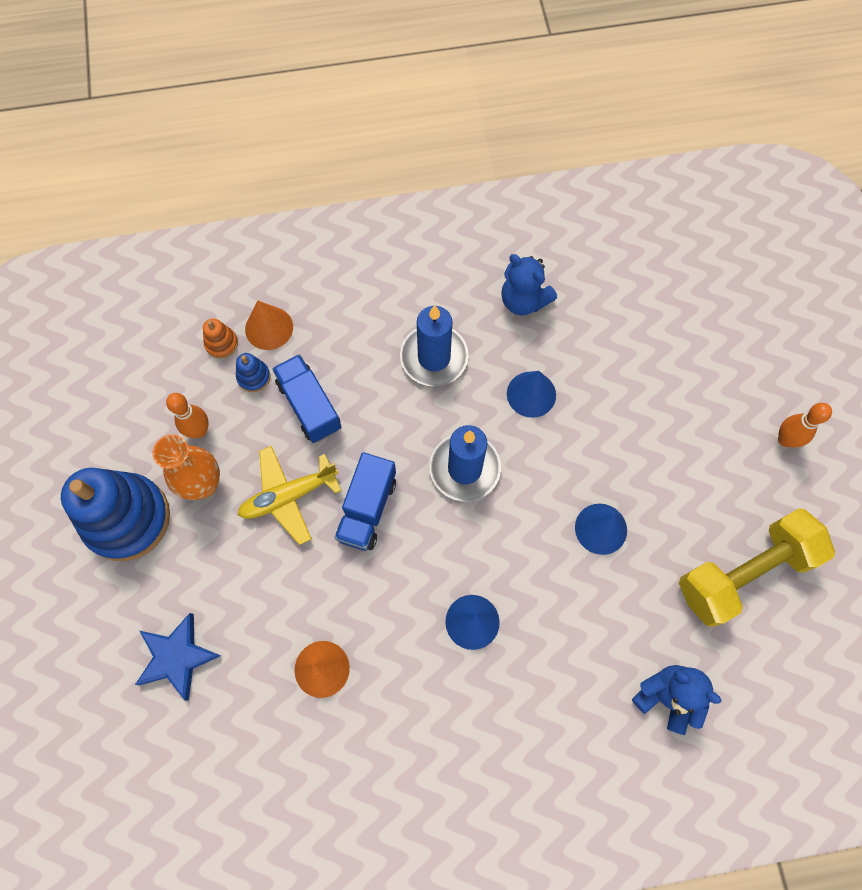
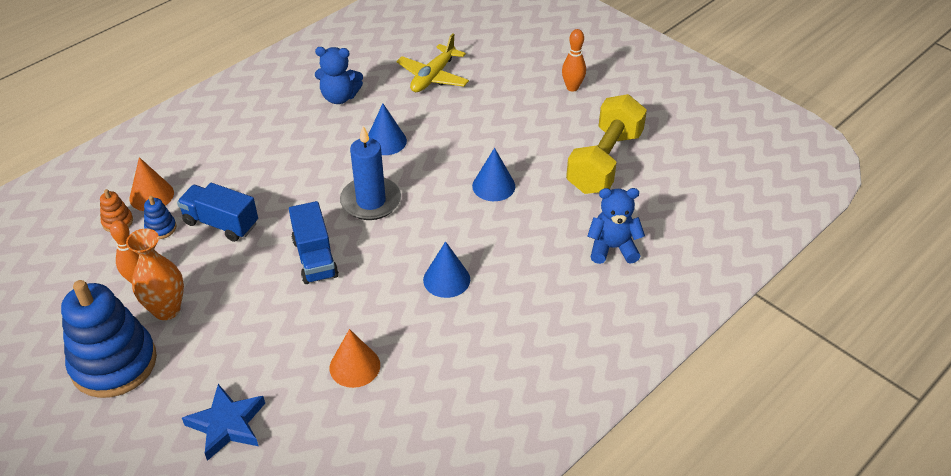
camera: 35 degrees left, 25 degrees down
(288, 496) = (245, 281): yellow plane -> yellow plane (433, 77)
(434, 357) = (298, 154): blue candle -> none

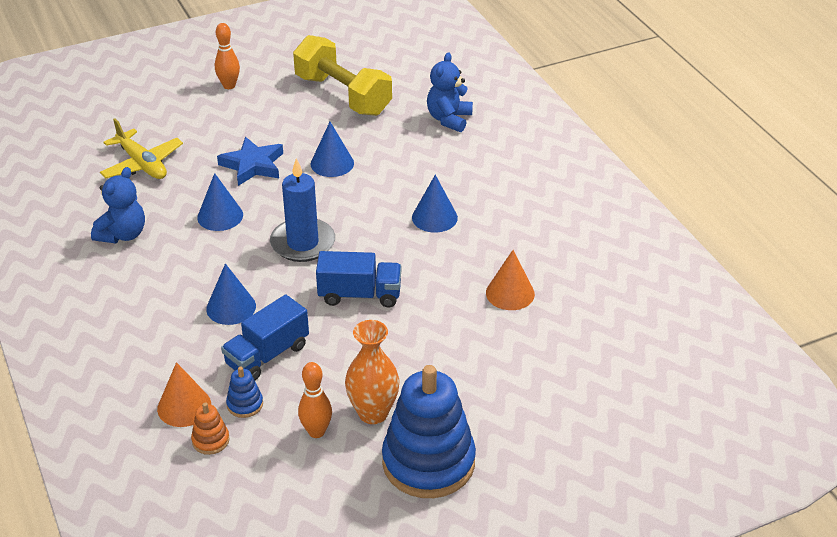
camera: 70 degrees left, 5 degrees down
(227, 424) = (542, 387): blue star -> blue star (252, 165)
(272, 184) = (231, 307): none -> blue cone

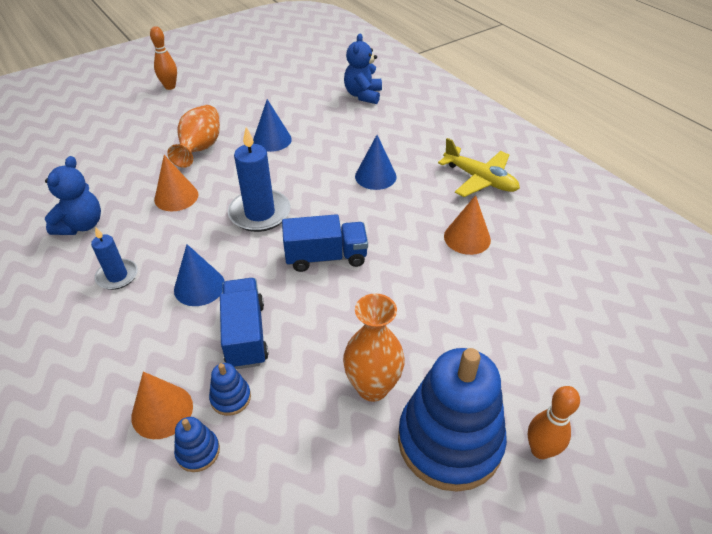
camera: 10 degrees left, 5 degrees up
(142, 164) = (97, 158): yellow plane -> yellow plane (480, 179)
(154, 288) = (117, 276): none -> blue candle
(210, 440) = (198, 451): orange stacking toy -> blue stacking toy
(220, 216) = (176, 197): blue cone -> orange cone
(252, 165) = (200, 148): blue star -> orange vase
(267, 355) = (245, 334): blue truck -> blue truck turned 135 degrees clockwise
(316, 432) = (316, 420): orange bowling pin -> orange bowling pin (540, 450)
(343, 95) = (269, 85): yellow dumbbell -> none

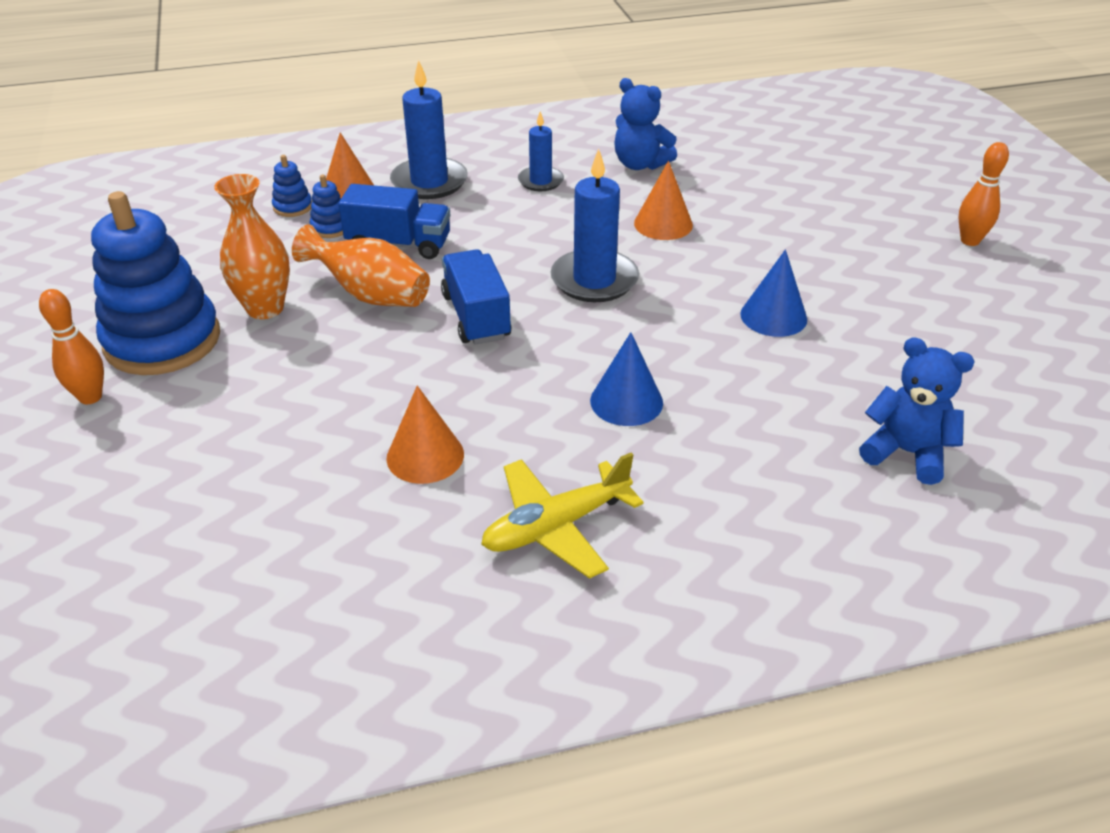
camera: 110 degrees right, 5 degrees down
(128, 353) = (429, 182): none -> blue candle
(199, 286) = (490, 225): blue cone -> none
(200, 148) = (771, 251): orange vase -> orange vase (370, 295)
(326, 257) = (476, 316): blue truck -> blue truck turned 150 degrees clockwise

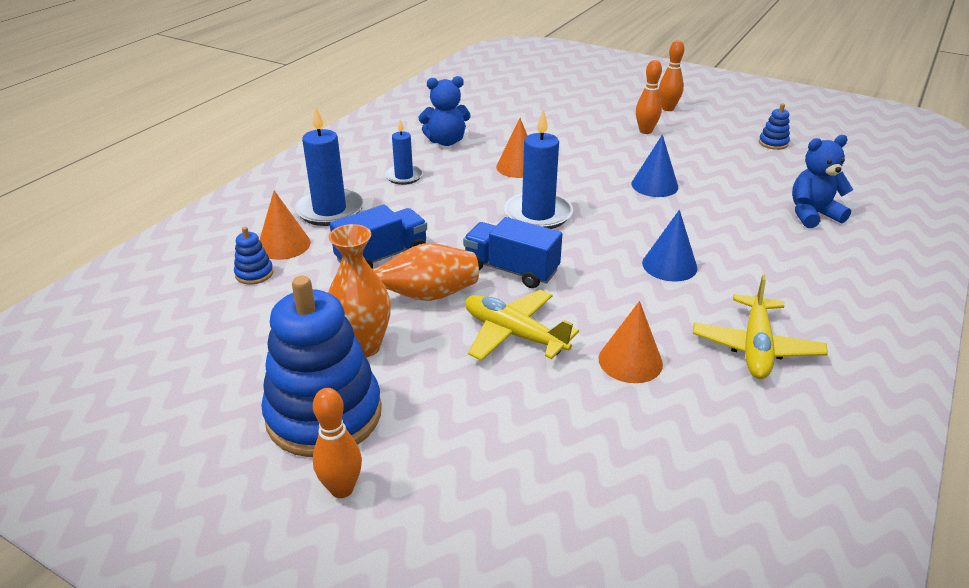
camera: 45 degrees left, 5 degrees down
(331, 228) = (311, 271): blue stacking toy -> blue stacking toy (773, 143)
(379, 370) = (514, 334): none -> yellow plane
(884, 253) = (645, 131): none -> orange bowling pin

